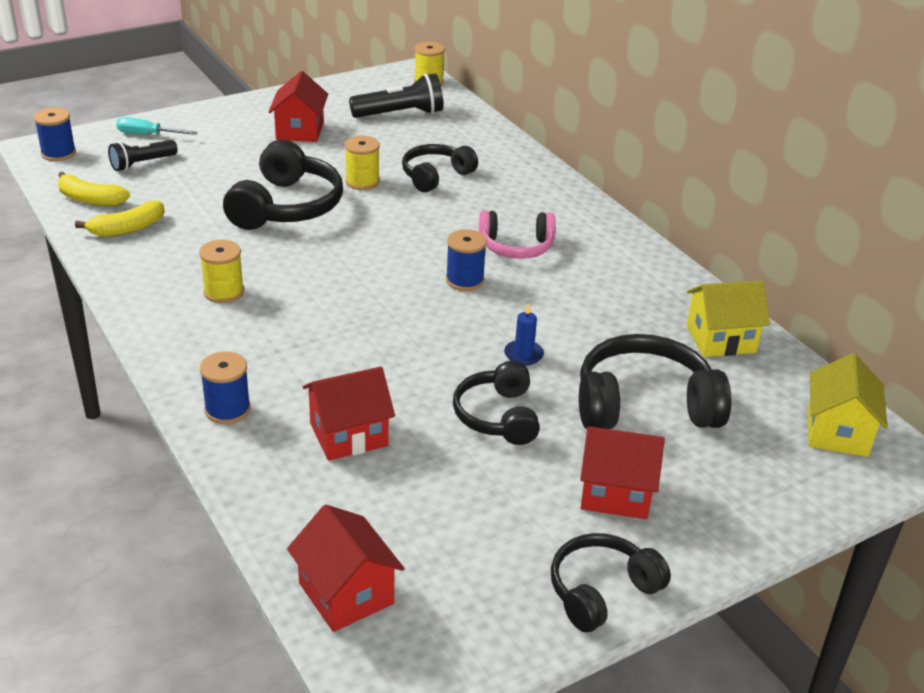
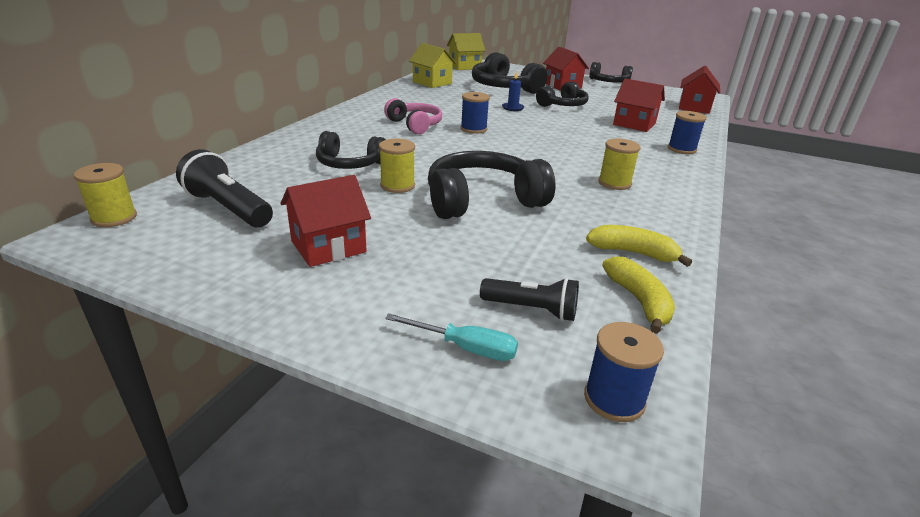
camera: 125 degrees left, 5 degrees down
(148, 135) = (465, 348): turquoise screwdriver -> turquoise screwdriver turned 45 degrees counterclockwise

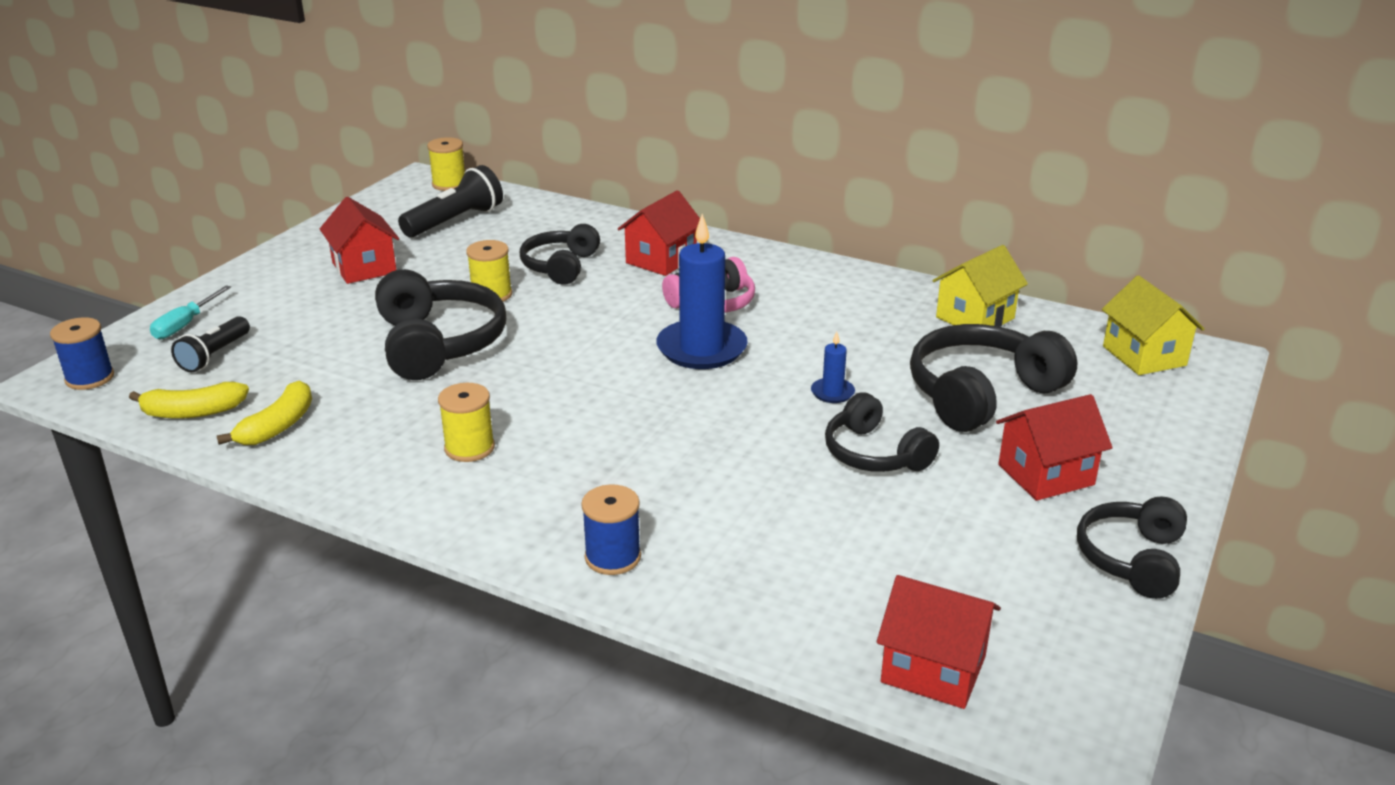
camera: 95 degrees right, 0 degrees up
(473, 129) = (701, 349): blue spool -> blue candle
(634, 124) = (761, 528): red house -> red house (661, 260)

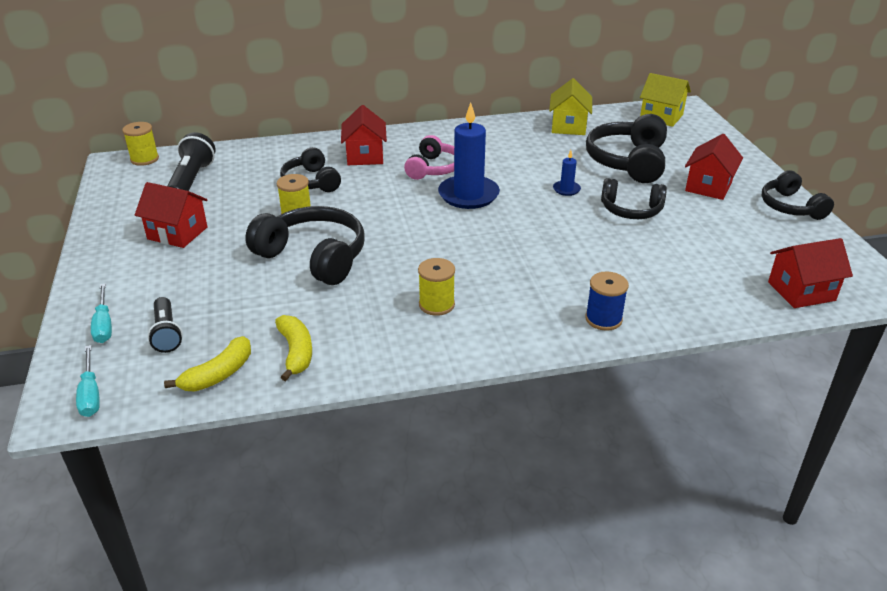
camera: 40 degrees left, 5 degrees up
(90, 378) = (90, 394): blue spool -> turquoise screwdriver

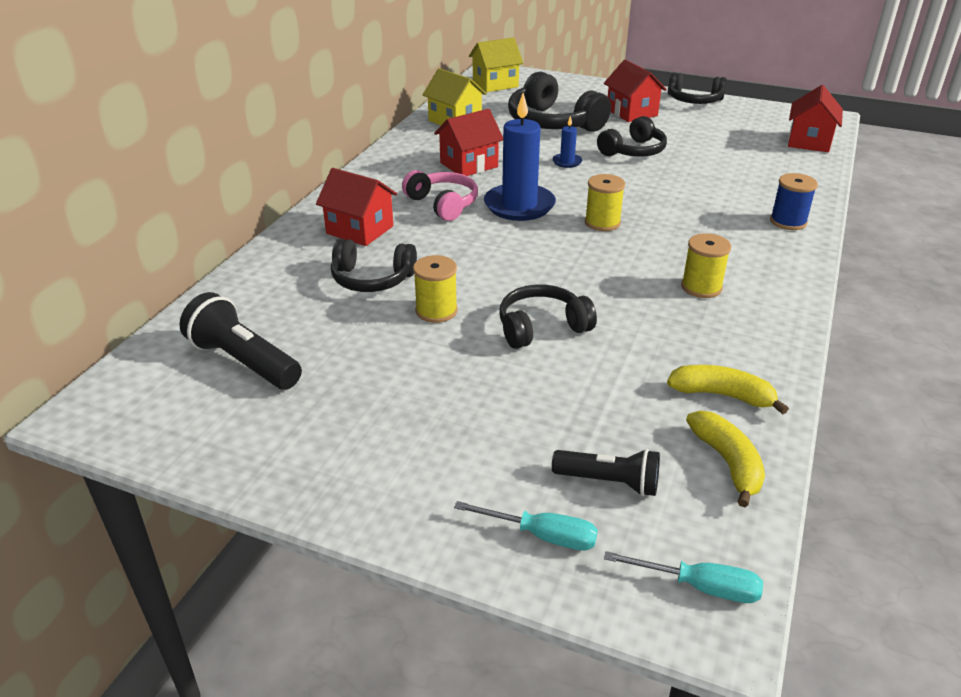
camera: 55 degrees left, 0 degrees up
(144, 159) = (116, 385): yellow spool -> yellow spool (602, 223)
(177, 233) = (372, 410): red house -> red house (469, 165)
(313, 257) = (541, 327): black headphones -> black headphones, size x0.64

